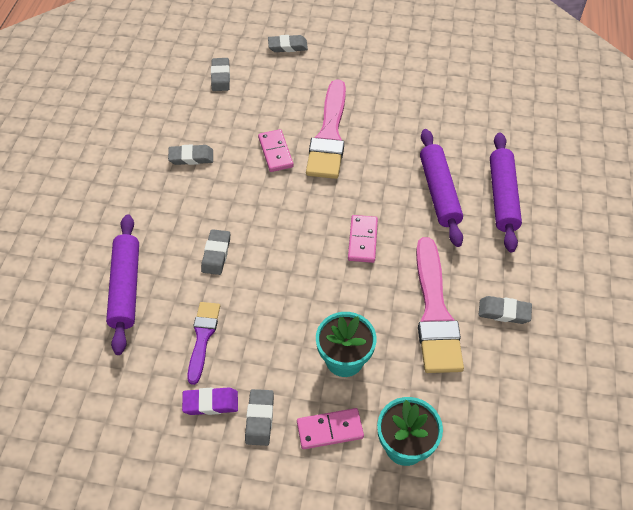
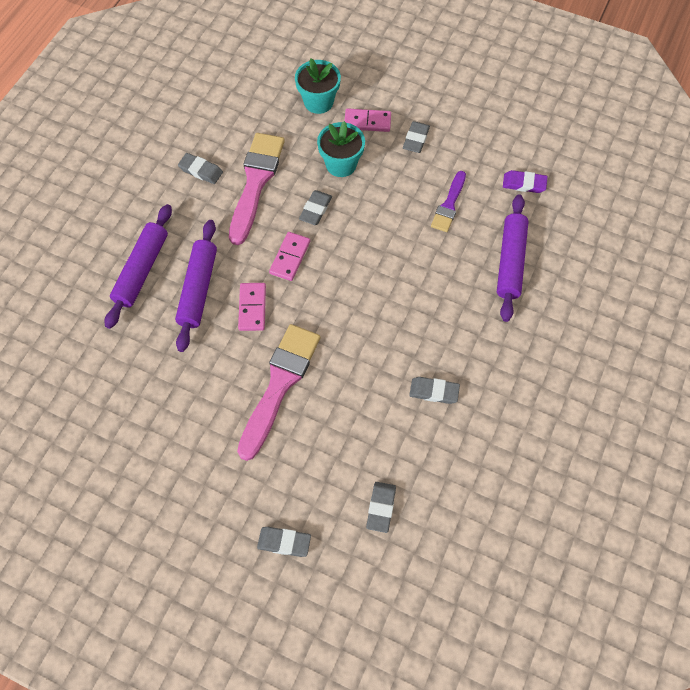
camera: 165 degrees left, 10 degrees up
(210, 403) = (450, 157): purple eraser -> purple eraser (524, 184)
(216, 254) = (426, 275): grey eraser -> grey eraser (315, 209)
(275, 152) = (343, 376): pink domino -> pink domino (252, 308)

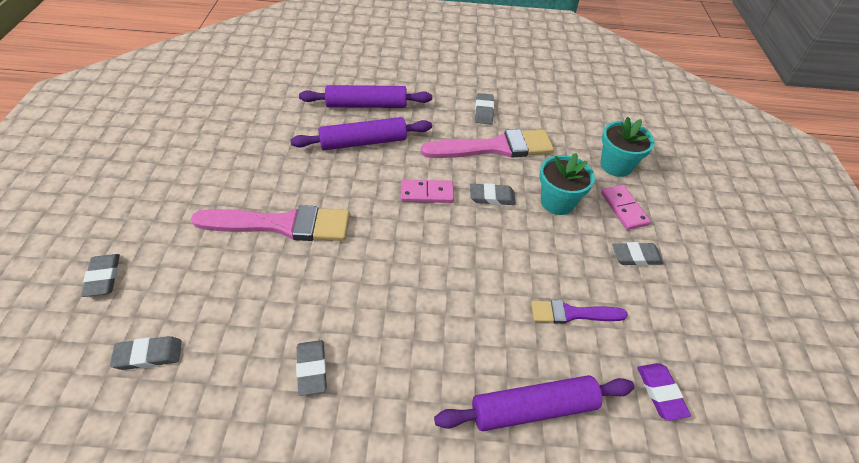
camera: 65 degrees right, 15 degrees down
(252, 308) = (359, 182): pink domino -> none

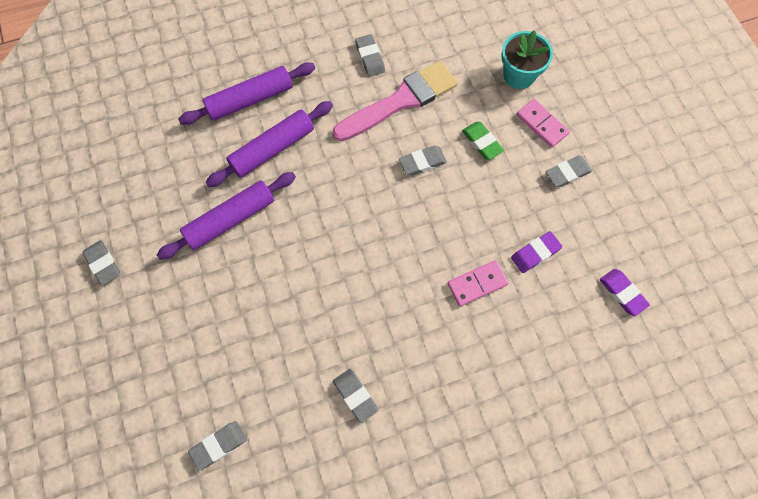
camera: 20 degrees left, 20 degrees up
(103, 277) = (128, 398): grey eraser -> grey eraser (103, 263)
(281, 225) = (250, 276): pink brush -> none
(427, 193) = (362, 184): pink domino -> pink domino (477, 284)
(533, 409) = (535, 349): purple rolling pin -> purple rolling pin (230, 219)
(557, 202) = (482, 142): turquoise flower pot -> green eraser
(572, 313) = (535, 253): purple brush -> purple eraser

